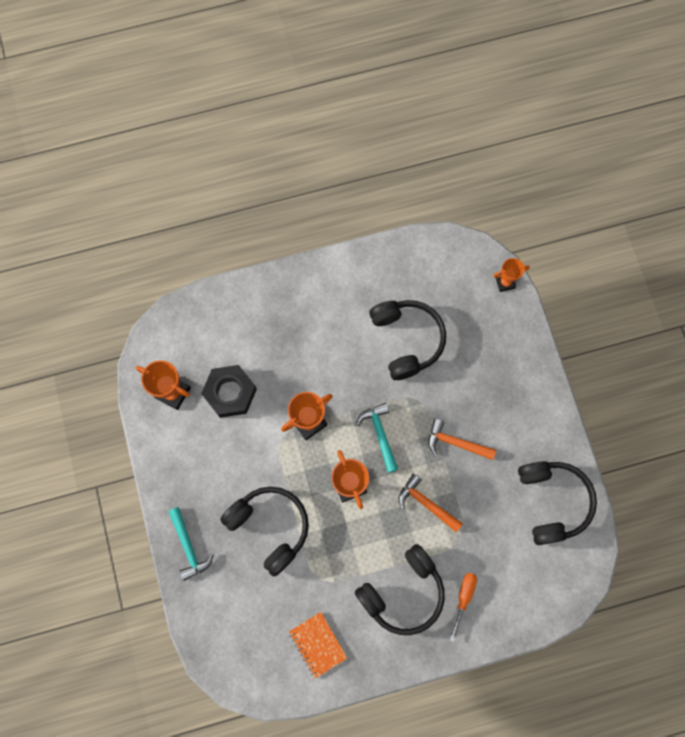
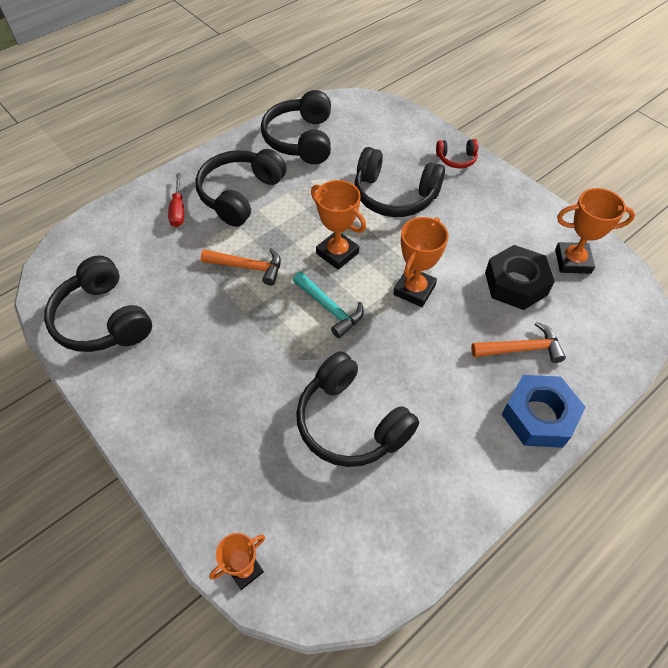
camera: 155 degrees right, 20 degrees down
(188, 546) = (456, 159): turquoise hammer -> red headphones
(285, 291) = (538, 416): none -> blue nut
(317, 644) = (301, 139): orange notebook -> black headphones
(456, 443) = (238, 333): orange hammer -> orange hammer (521, 349)
(463, 597) = (178, 210): orange screwdriver -> red screwdriver

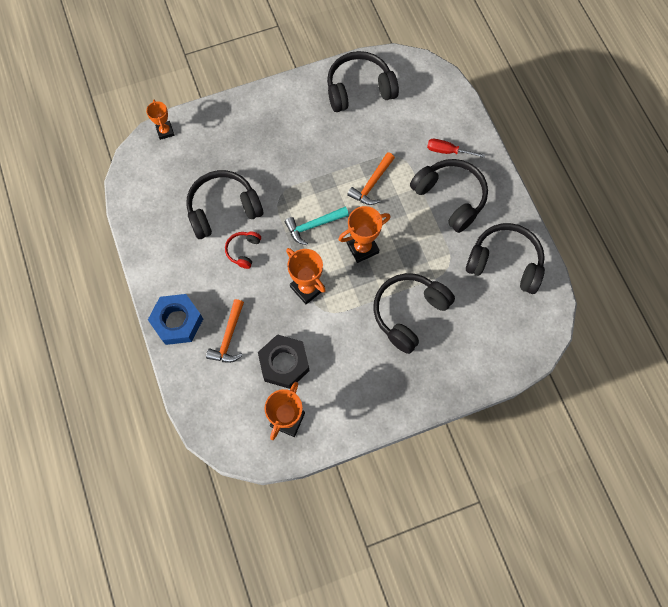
camera: 110 degrees right, 15 degrees up
(456, 159) = (436, 385): red headphones -> red headphones (243, 251)

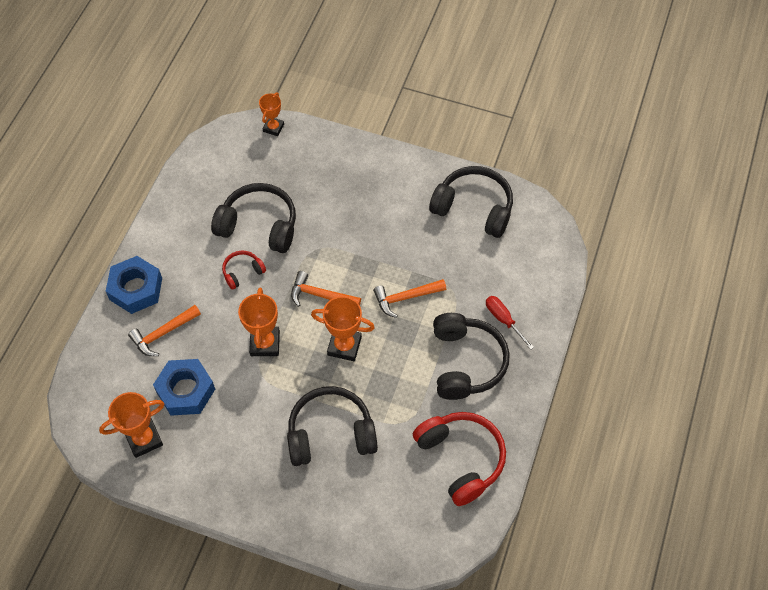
camera: 40 degrees right, 10 degrees down
(284, 363) = (186, 391): black nut -> blue nut
(314, 226) = (321, 295): turquoise hammer -> orange hammer
(505, 262) = (461, 459): black headphones -> red headphones

